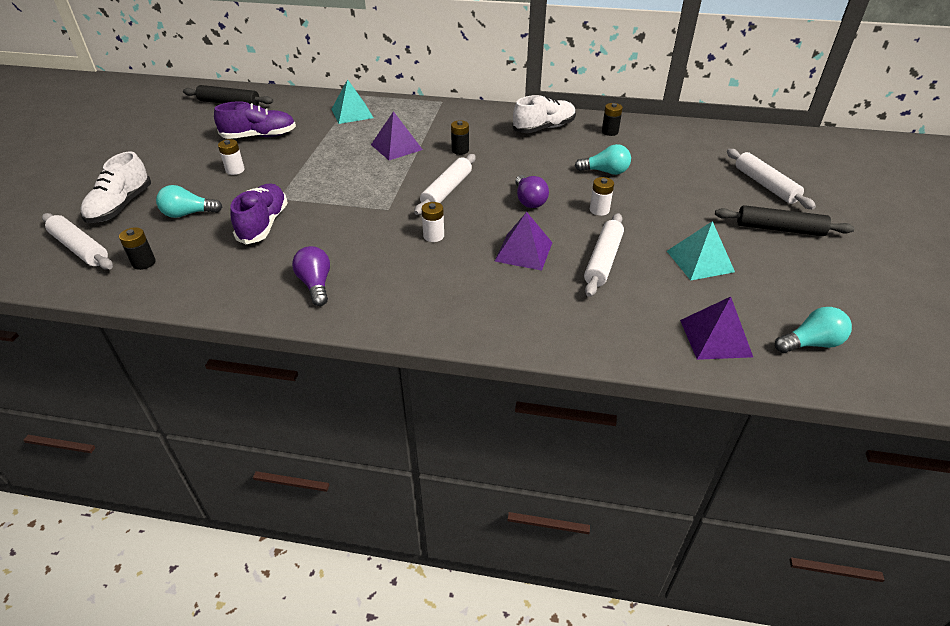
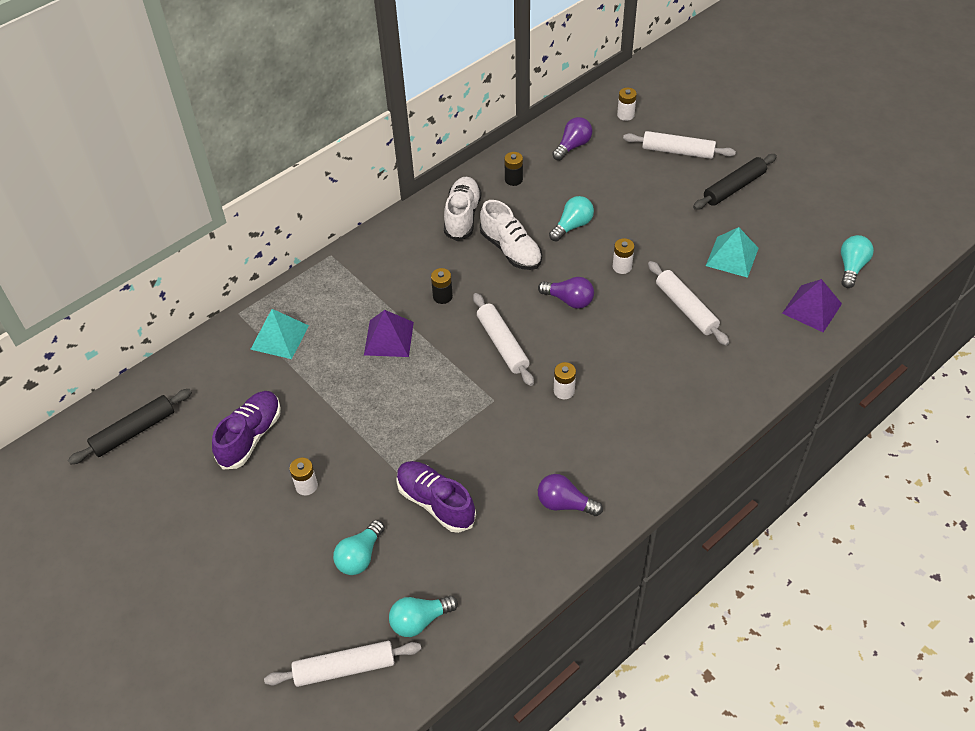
camera: 50 degrees left, 10 degrees up
(121, 206) = (289, 610): white shoe -> white shoe (511, 249)
(144, 263) = (419, 620): black battery -> turquoise light bulb
(524, 251) = (635, 347): purple pyramid -> none
(683, 140) = (573, 146): none -> purple light bulb
(756, 148) = (625, 115): none -> white battery

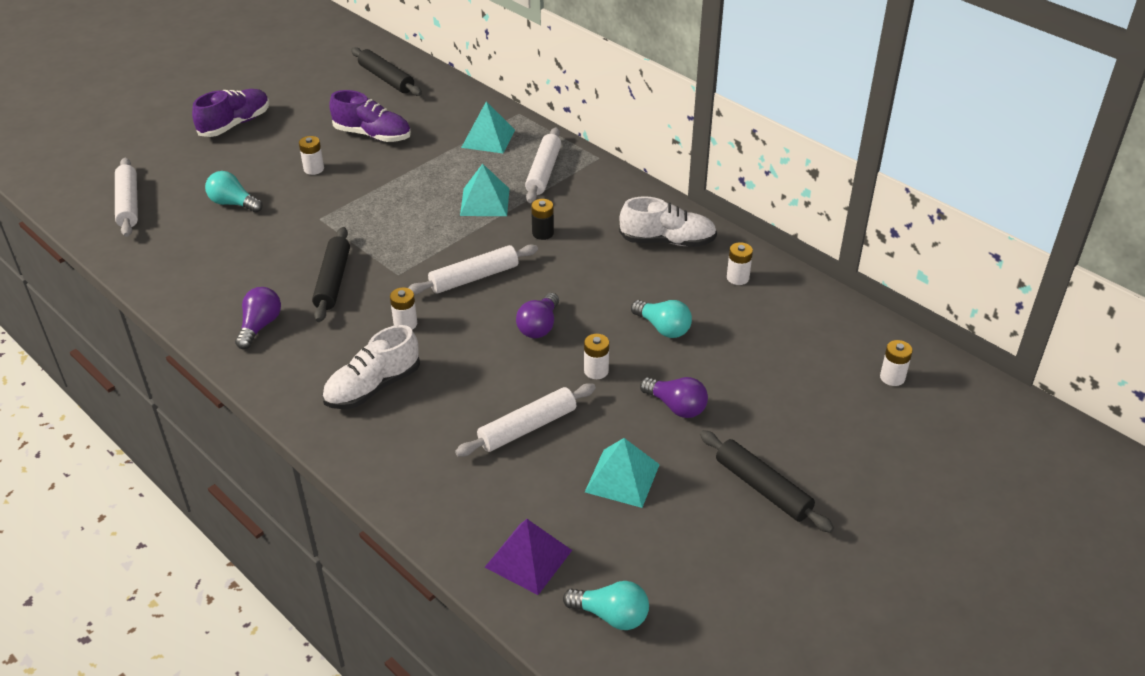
camera: 85 degrees right, 10 degrees down
(388, 338) = (484, 202): purple pyramid -> turquoise pyramid
(419, 620) = (159, 240): turquoise light bulb -> none
(435, 503) = (280, 243): purple shoe -> purple shoe (235, 124)
(500, 451) = (333, 281): none -> black rolling pin
(511, 249) = (617, 279): white shoe -> white shoe (373, 387)
(513, 179) = (737, 278): black battery -> white battery
(573, 146) = (812, 327): purple light bulb -> purple light bulb (676, 406)
(677, 151) = (828, 430): white rolling pin -> white rolling pin (543, 172)

